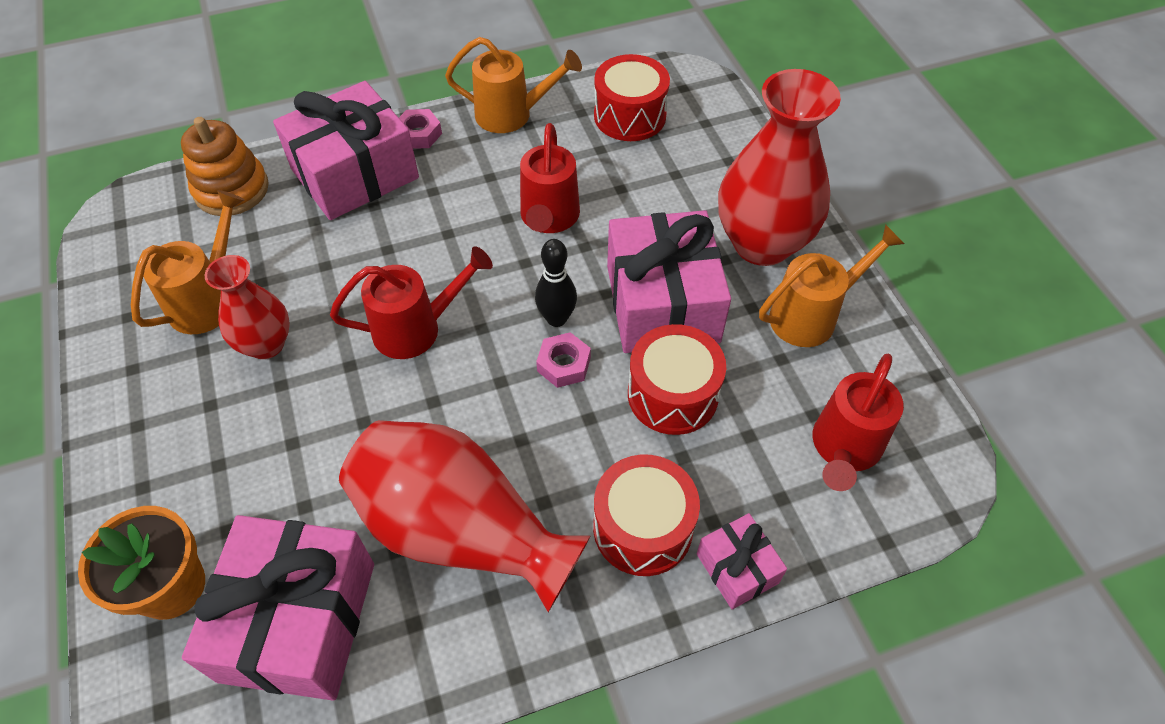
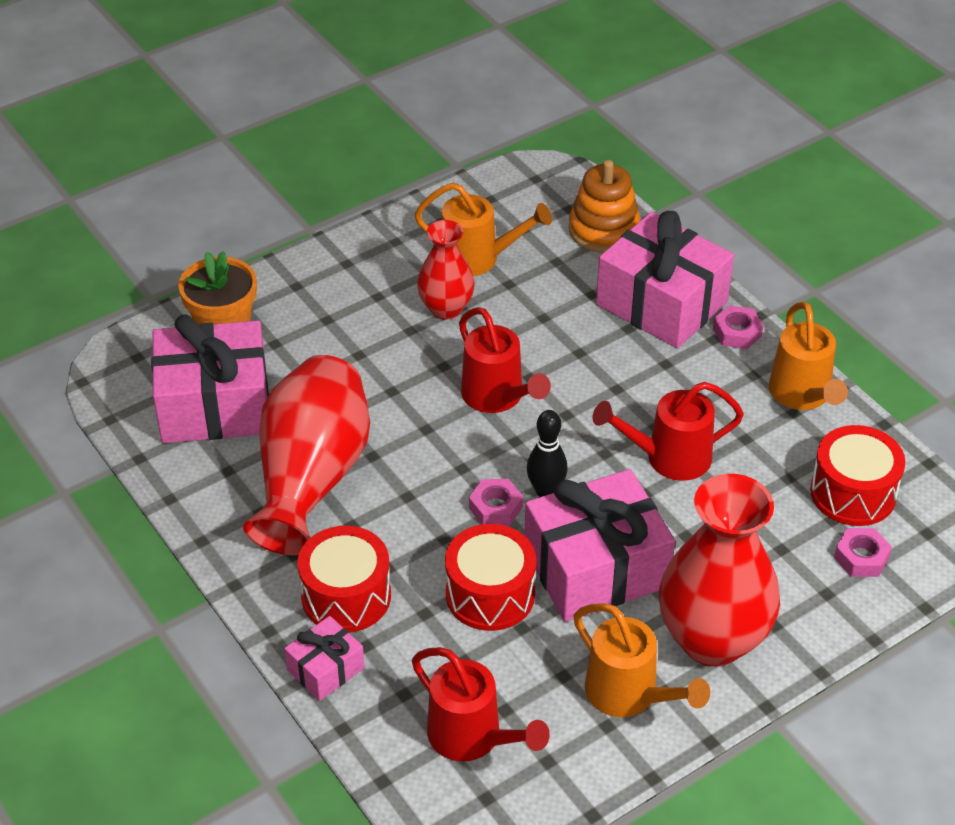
camera: 75 degrees right, 10 degrees down
(698, 130) = (861, 557): none -> pink nut
(843, 449) = (472, 738): red watering can -> red watering can turned 150 degrees counterclockwise

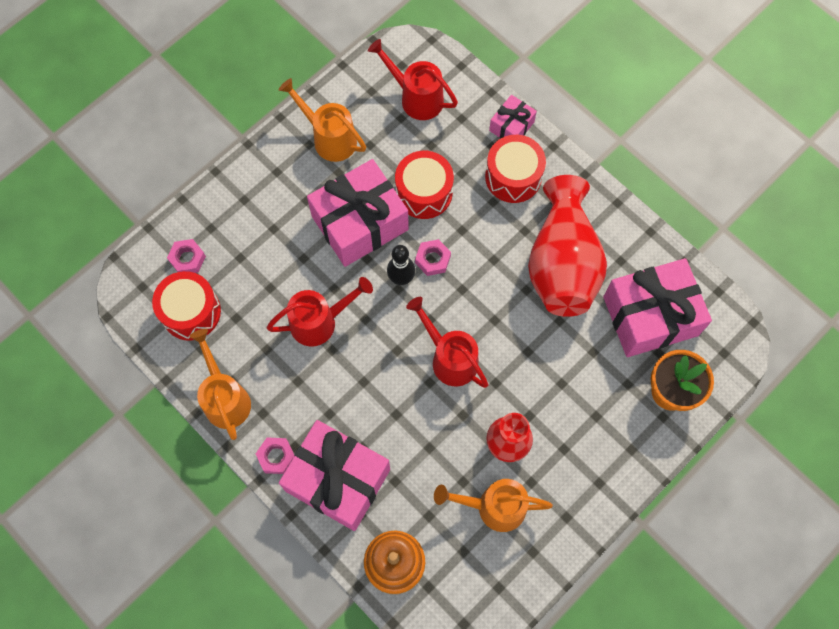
camera: 170 degrees right, 25 degrees up
(712, 639) = (282, 183): red vase -> none

